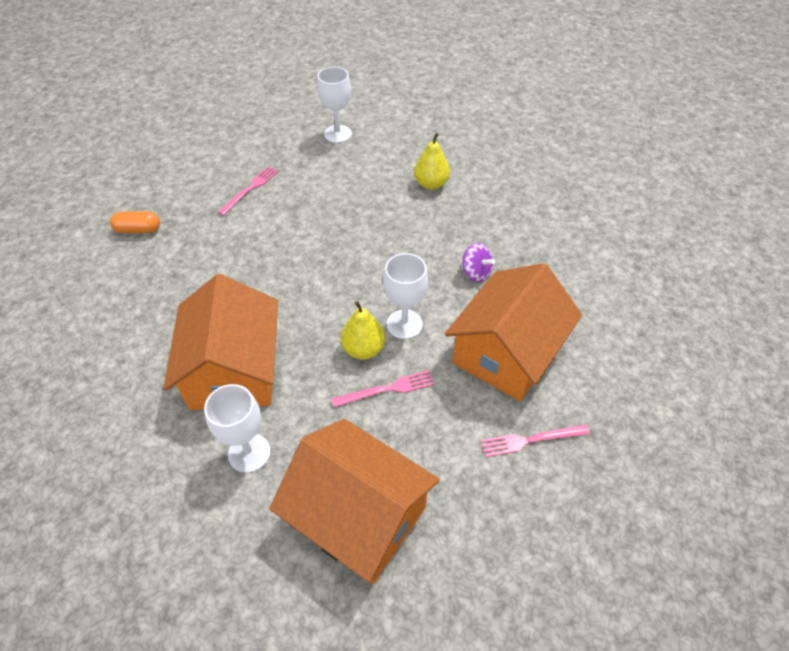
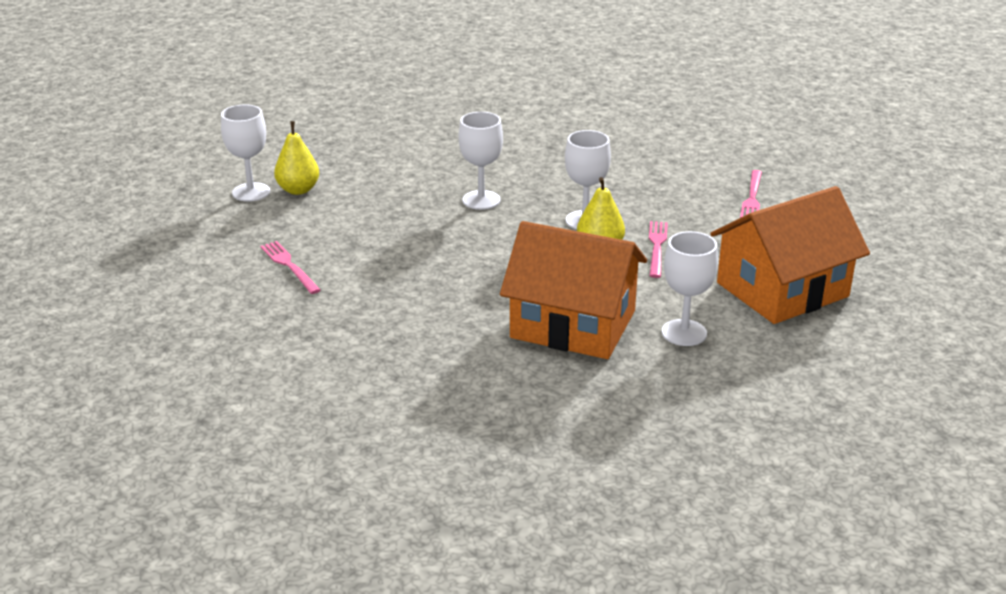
camera: 65 degrees left, 20 degrees down
(138, 230) = (281, 357): orange capsule -> none
(399, 249) = (481, 200): none -> white goblet
(431, 184) = (401, 161): yellow pear -> yellow pear (298, 190)
(476, 273) = (549, 171): purple spinning top -> none
(506, 352) = (655, 183): orange house -> none

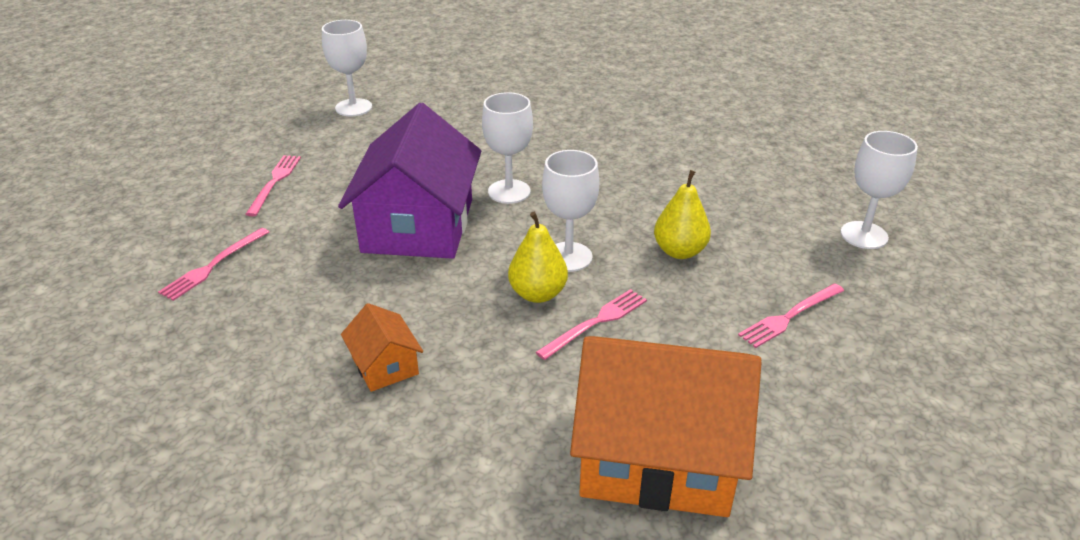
camera: 40 degrees right, 5 degrees up
(298, 190) = (387, 119): yellow pear -> yellow pear (679, 251)
(349, 332) = (213, 265): none -> pink fork
(454, 245) = (418, 225): none -> purple house
(573, 324) = (385, 365): orange house -> orange house, size x0.44
(684, 333) = (469, 443): white goblet -> white goblet (864, 235)

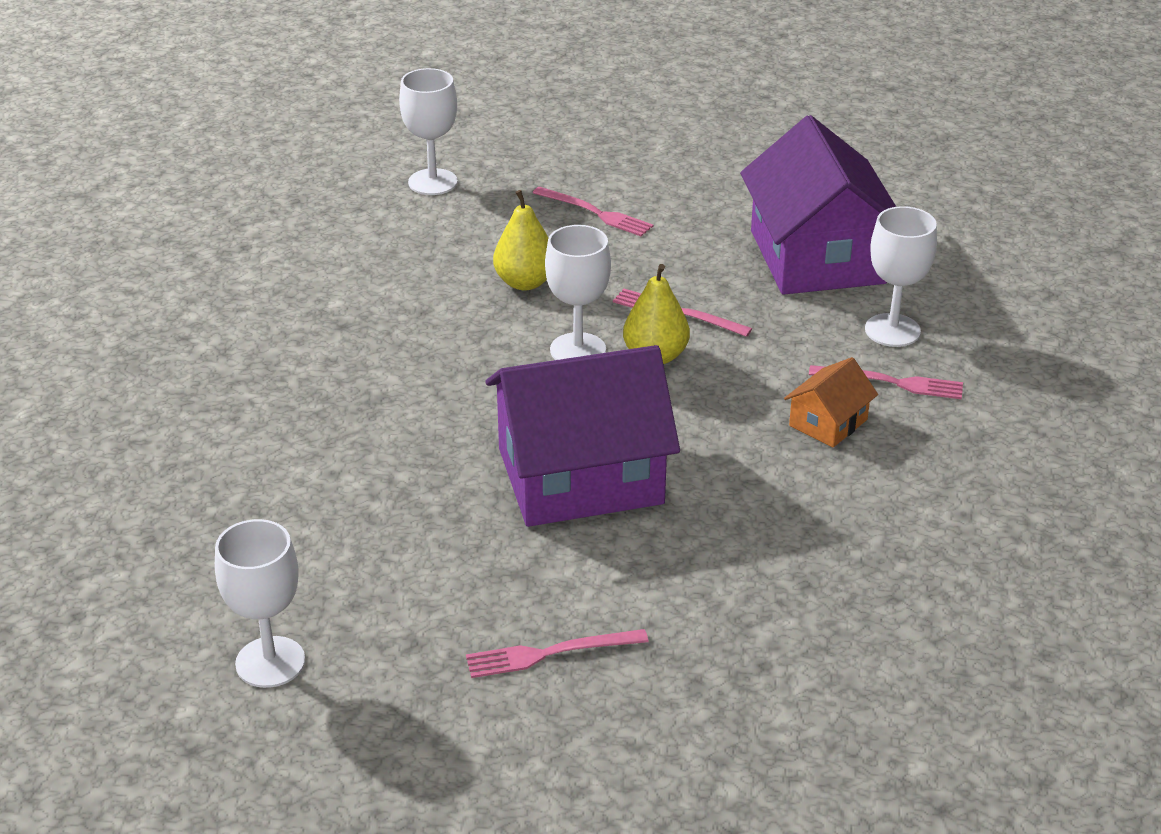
camera: 110 degrees left, 0 degrees up
(213, 265) = (767, 621): pink fork -> pink fork (892, 383)
(509, 191) = (463, 423): white goblet -> white goblet (892, 330)
(657, 455) = (817, 257): orange house -> purple house

